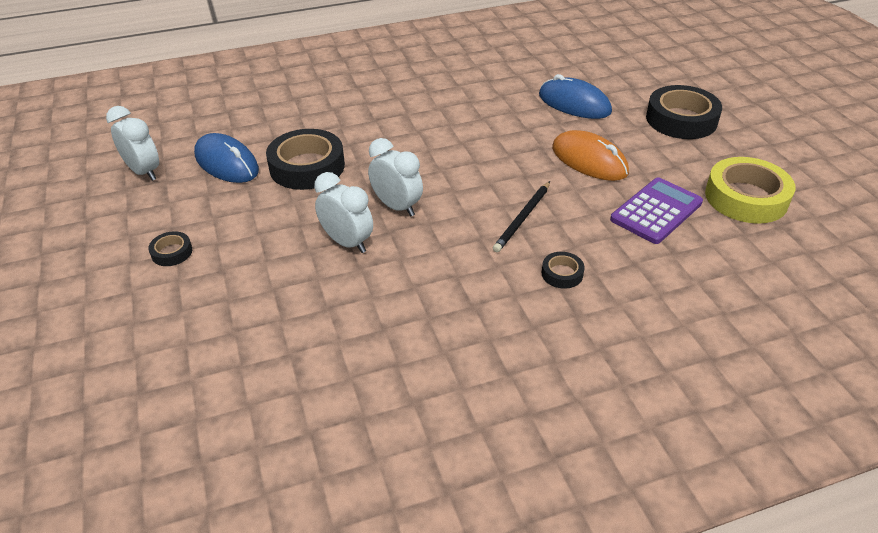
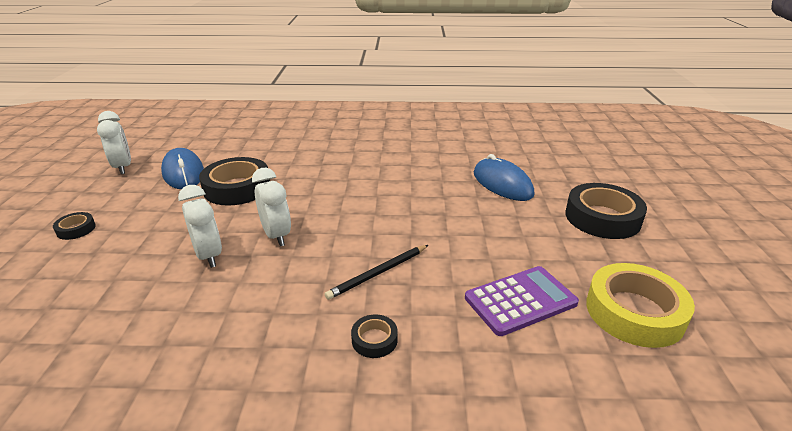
camera: 20 degrees right, 10 degrees down
(589, 160) = (482, 235): orange mouse -> none

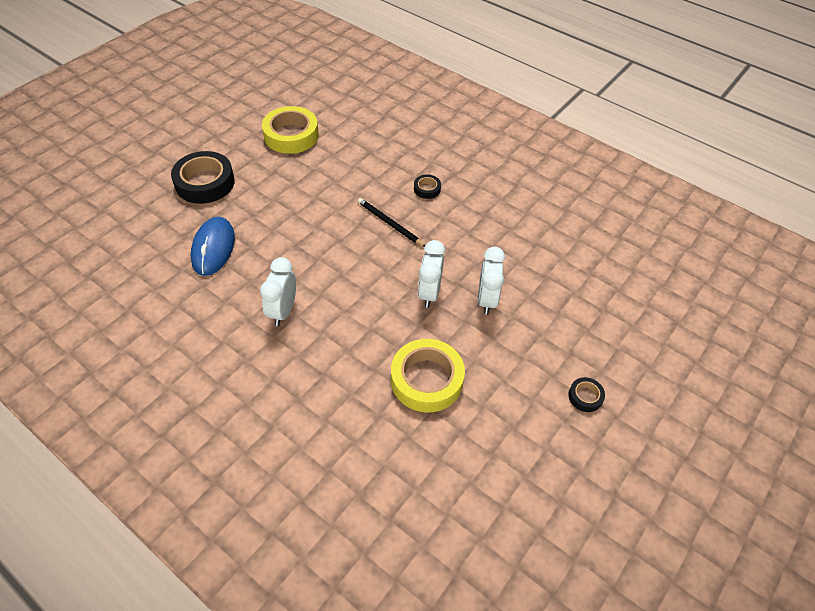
camera: 145 degrees left, 20 degrees up
(123, 167) = (530, 507): white clock -> white clock (283, 311)
(183, 173) = (467, 446): blue mouse -> none
(237, 188) = (426, 380): black tape -> yellow tape
(378, 273) = (389, 223): black pencil -> black pencil turned 135 degrees counterclockwise
(520, 301) = (334, 168): purple calculator -> none

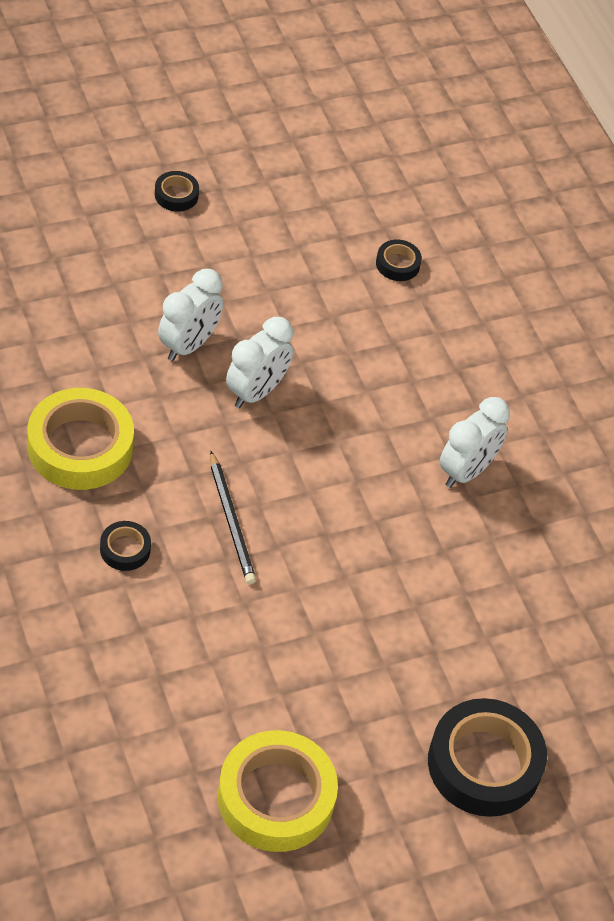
camera: 155 degrees left, 0 degrees up
(213, 248) = (521, 621): blue mouse -> none
(410, 432) = (397, 264): none -> black tape
(426, 380) = (340, 301): yellow tape -> yellow tape (80, 447)

